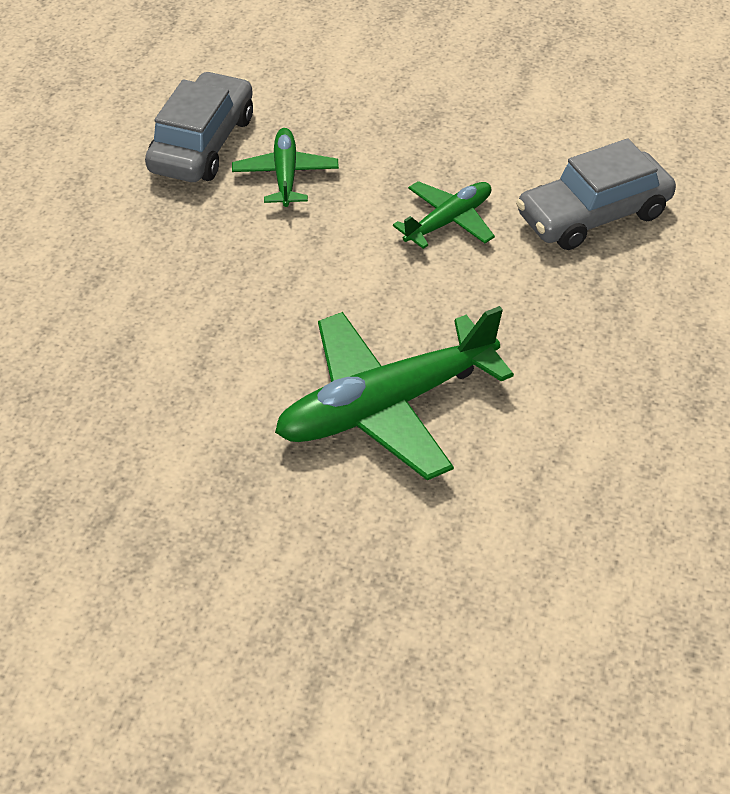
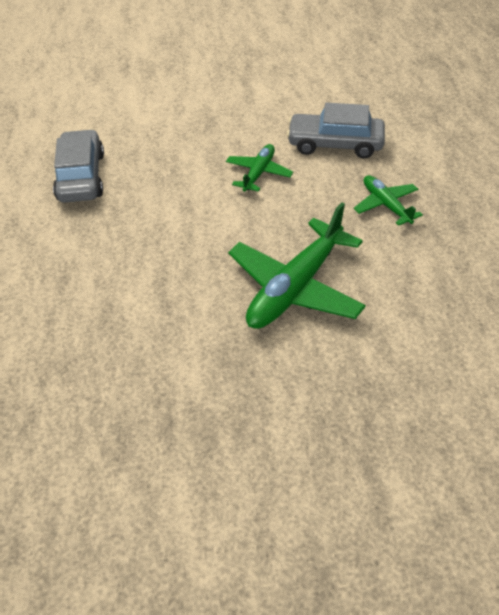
camera: 25 degrees left, 0 degrees up
(285, 175) = (145, 178): green plane -> green plane (386, 205)
(593, 215) = (335, 144): grey car -> grey car turned 60 degrees clockwise

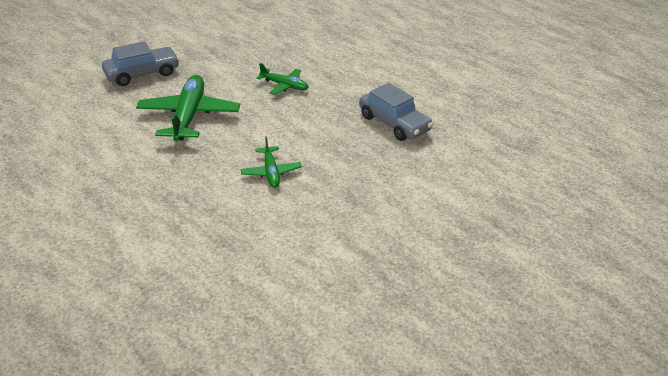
camera: 145 degrees right, 10 degrees down
(335, 144) = (226, 220): grey car -> grey car (142, 73)
(386, 205) = (154, 185): green plane -> green plane (284, 86)

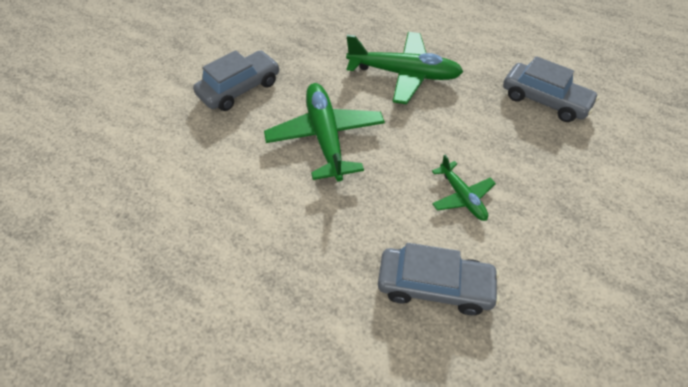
camera: 15 degrees left, 15 degrees up
(208, 219) = (434, 286): none -> grey car
(284, 86) = (404, 74): green plane -> green plane, size x1.86

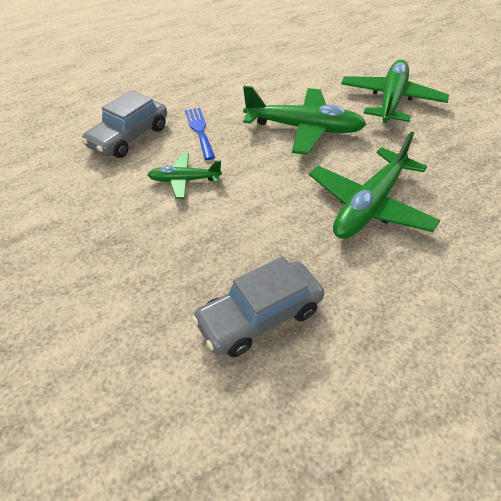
camera: 115 degrees right, 5 degrees down
(239, 88) = (391, 100): grey car -> green plane
(379, 221) = (199, 130): none -> blue fork

